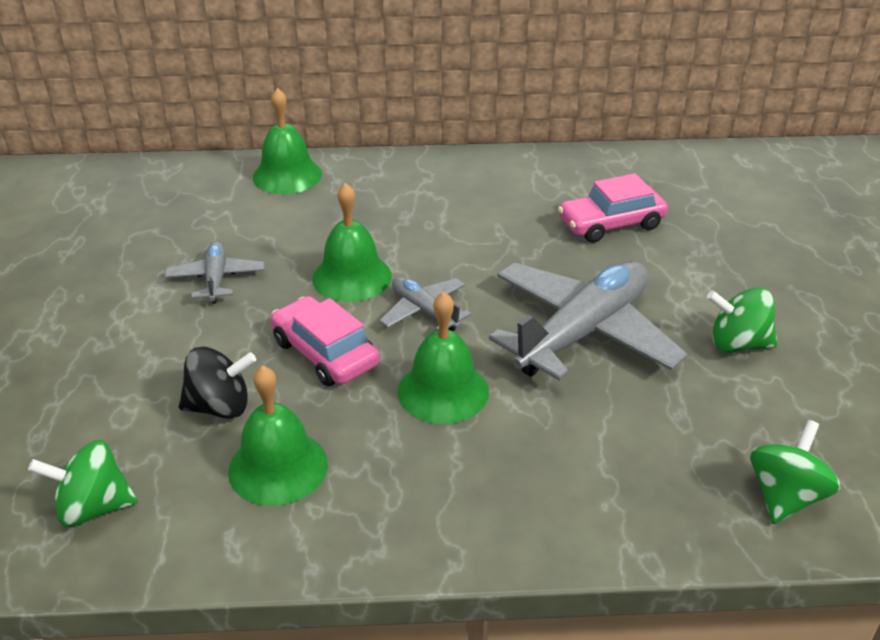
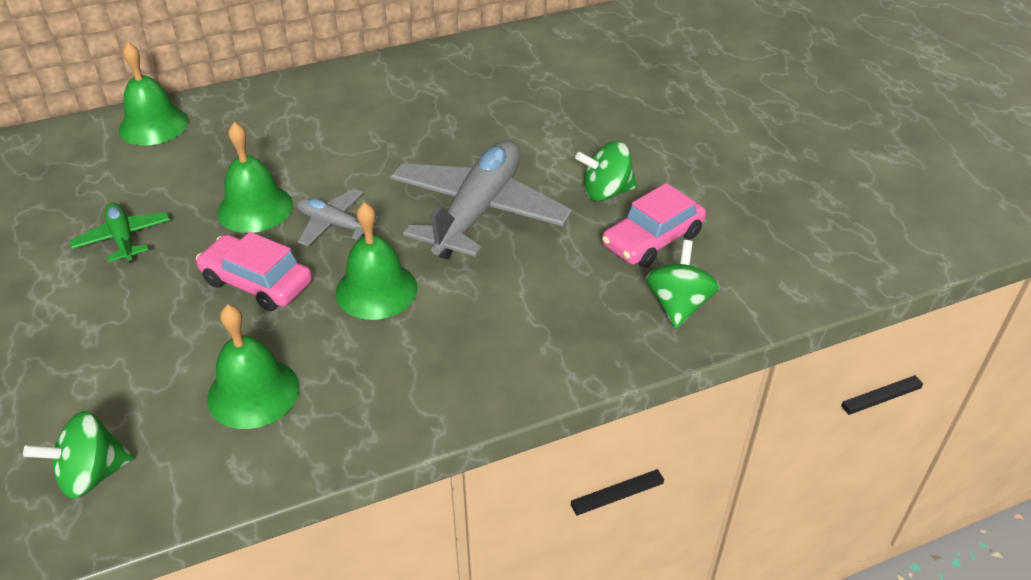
camera: 20 degrees left, 5 degrees up
(216, 279) = (123, 239): grey plane -> green plane
(220, 407) = (177, 354): black spinning top -> none
(611, 224) = (470, 111): pink car -> pink car (652, 239)

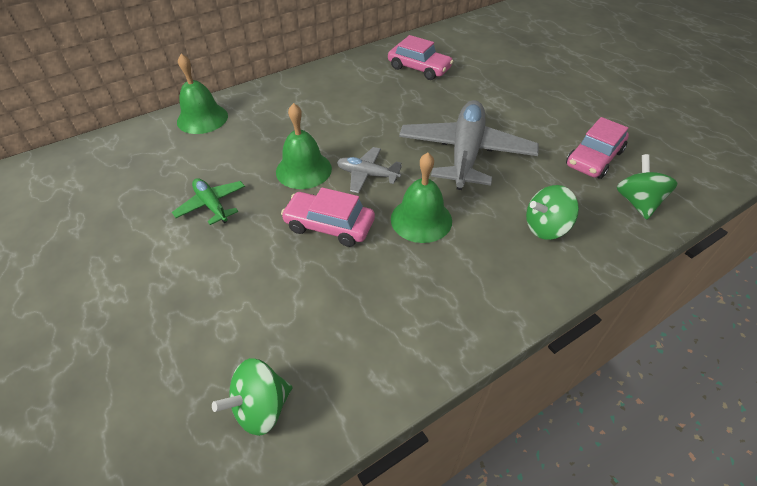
camera: 10 degrees left, 5 degrees up
(253, 392) = (364, 314): green bell -> none
(474, 85) = (419, 68): none -> pink car
(606, 192) = (545, 130): green spinning top -> green spinning top (546, 227)

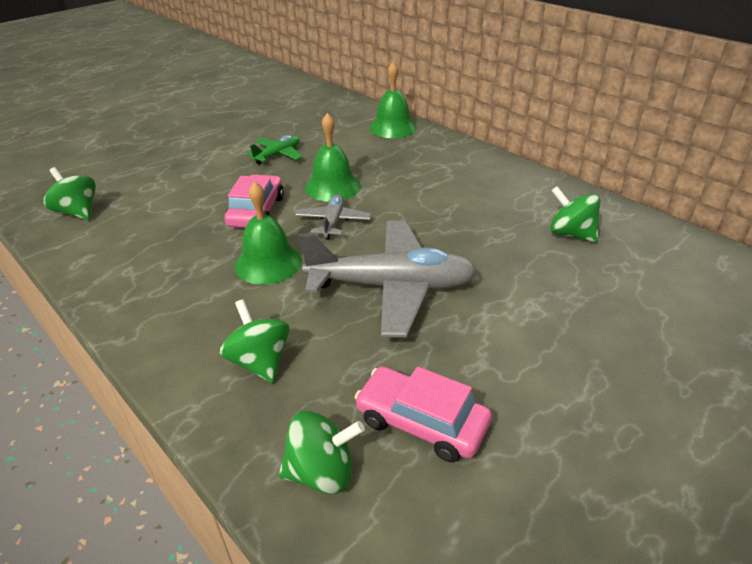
camera: 80 degrees right, 10 degrees down
(419, 68) = (570, 234): pink car -> green spinning top

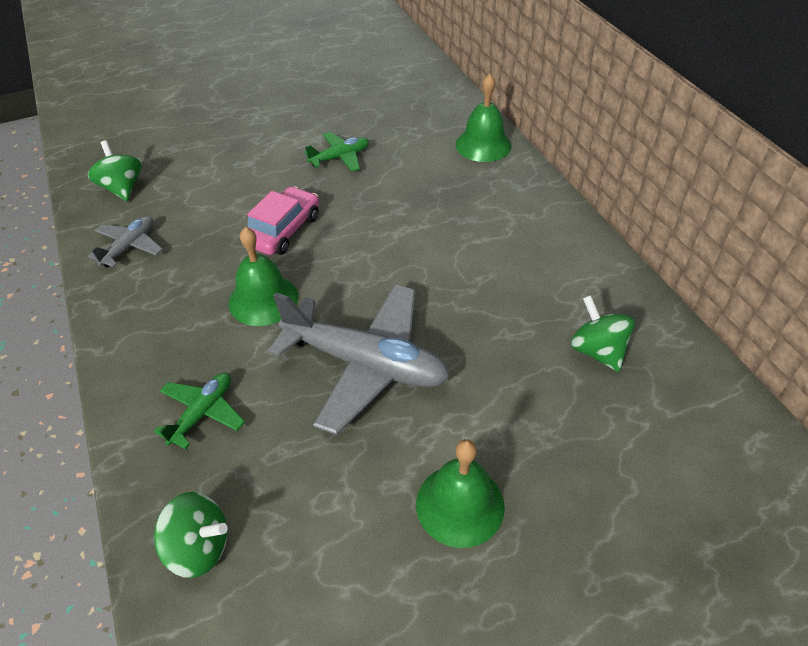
camera: 20 degrees right, 10 degrees up
(260, 361) = (202, 413): green spinning top -> green plane
(332, 186) = (374, 216): green bell -> green bell (460, 505)
(333, 222) = (350, 264): grey plane -> grey plane (129, 247)
(421, 422) = (310, 529): pink car -> none

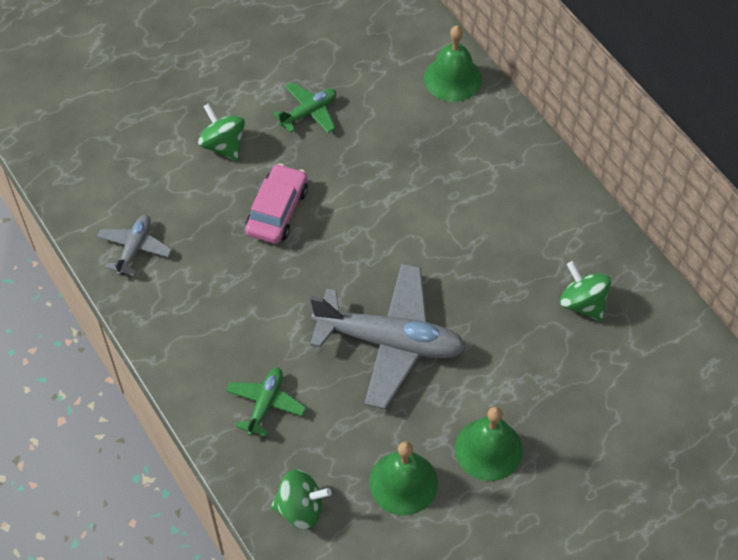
camera: 10 degrees left, 10 degrees up
(122, 188) = (97, 179): green spinning top -> green spinning top (223, 145)
(263, 299) = (282, 290): green bell -> green bell (403, 483)

